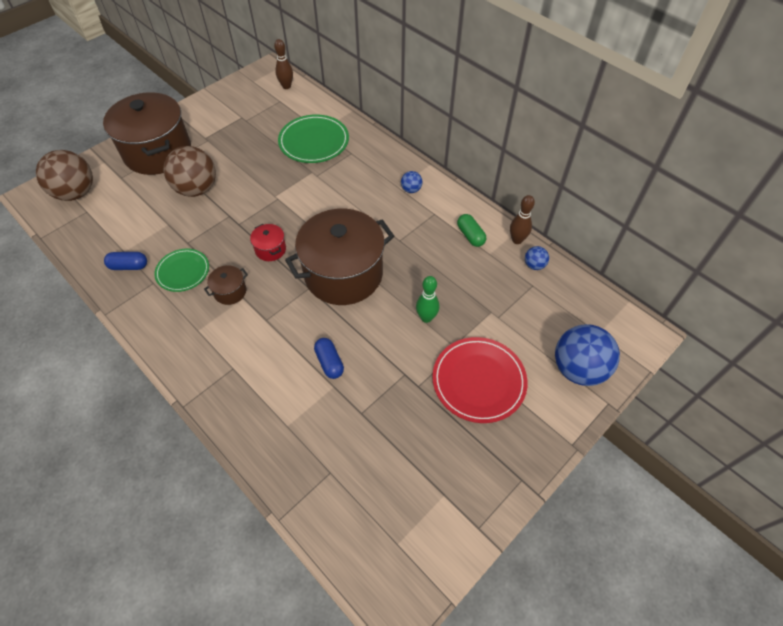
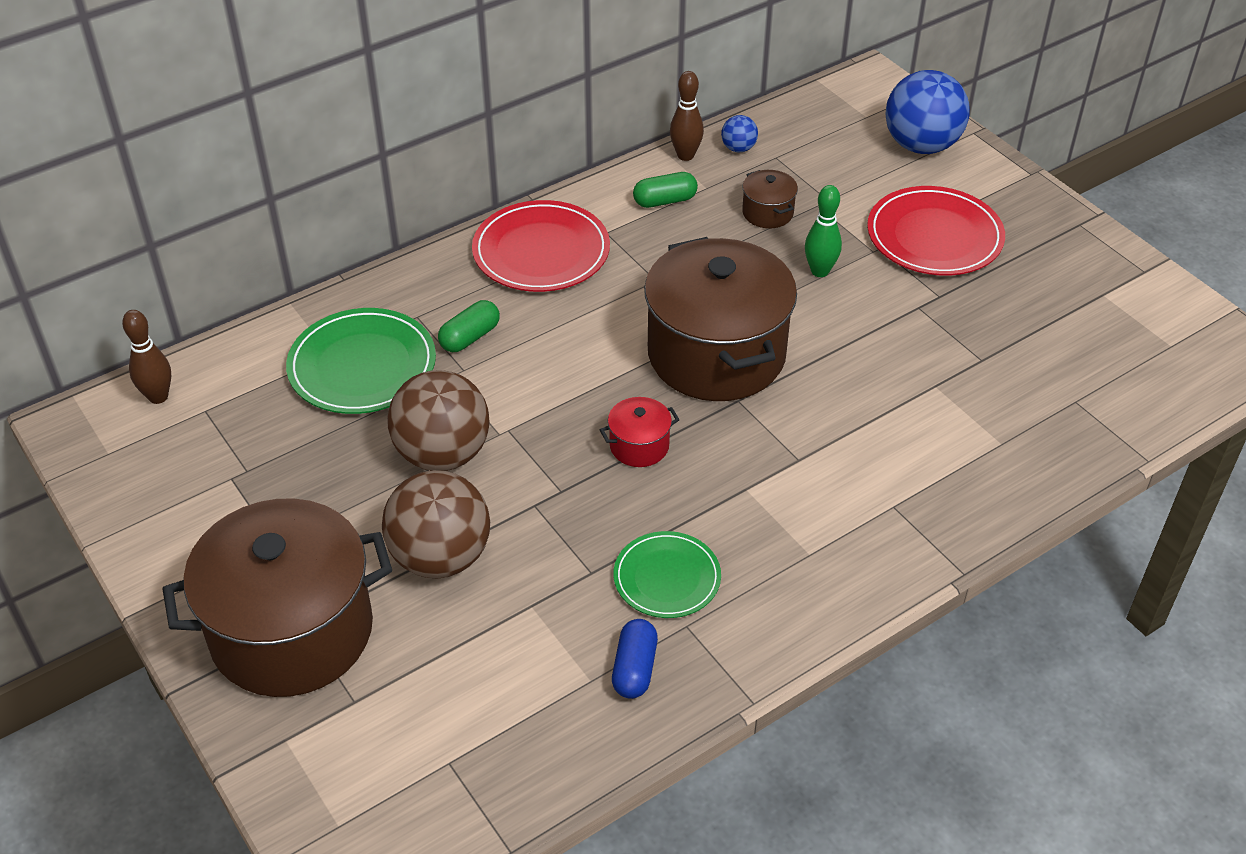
camera: 80 degrees left, 10 degrees down
(76, 193) = (379, 791): brown ball -> brown ball (443, 454)
(230, 291) = (729, 506): brown pot -> brown pot (767, 213)
(329, 362) = (891, 386): blue capsule -> none
(340, 174) = (470, 337): none -> green capsule
(411, 190) = (541, 251): blue ball -> red plate

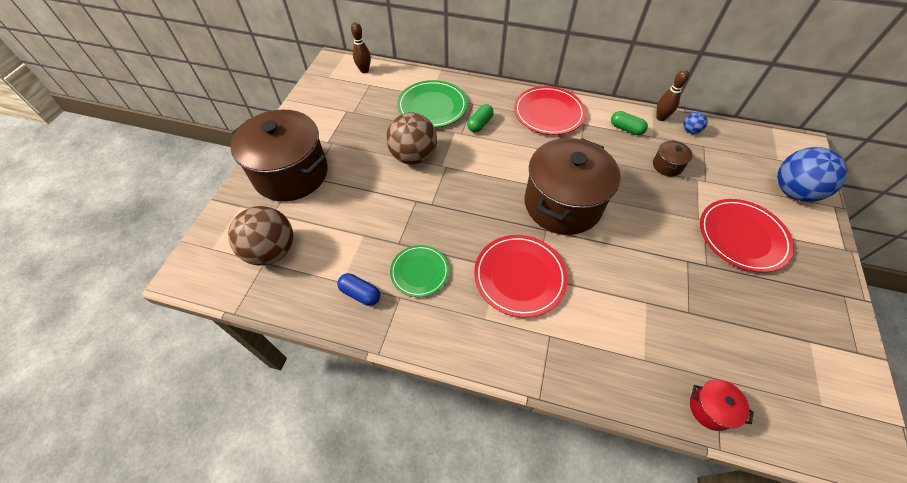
camera: 50 degrees right, 10 degrees up
(440, 557) = (362, 191): brown ball -> brown ball (272, 251)
(470, 337) = (480, 124): green capsule -> green capsule turned 60 degrees counterclockwise
(635, 669) = (360, 294): blue capsule -> blue capsule turned 60 degrees clockwise
(639, 446) = (482, 213): red pot -> red pot (710, 408)
(782, 477) = (519, 276): none -> red plate
(820, 271) = (658, 207): green bowling pin -> none

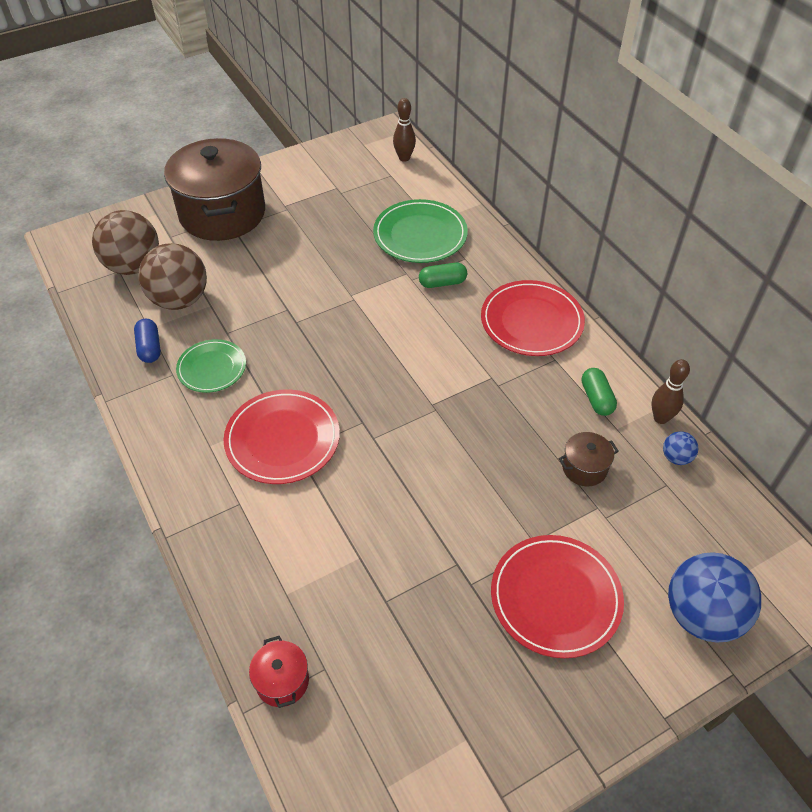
camera: 45 degrees right, 5 degrees down
(413, 156) = (338, 269): brown ball -> brown ball (179, 300)
(562, 204) = (412, 414): brown pot -> none

